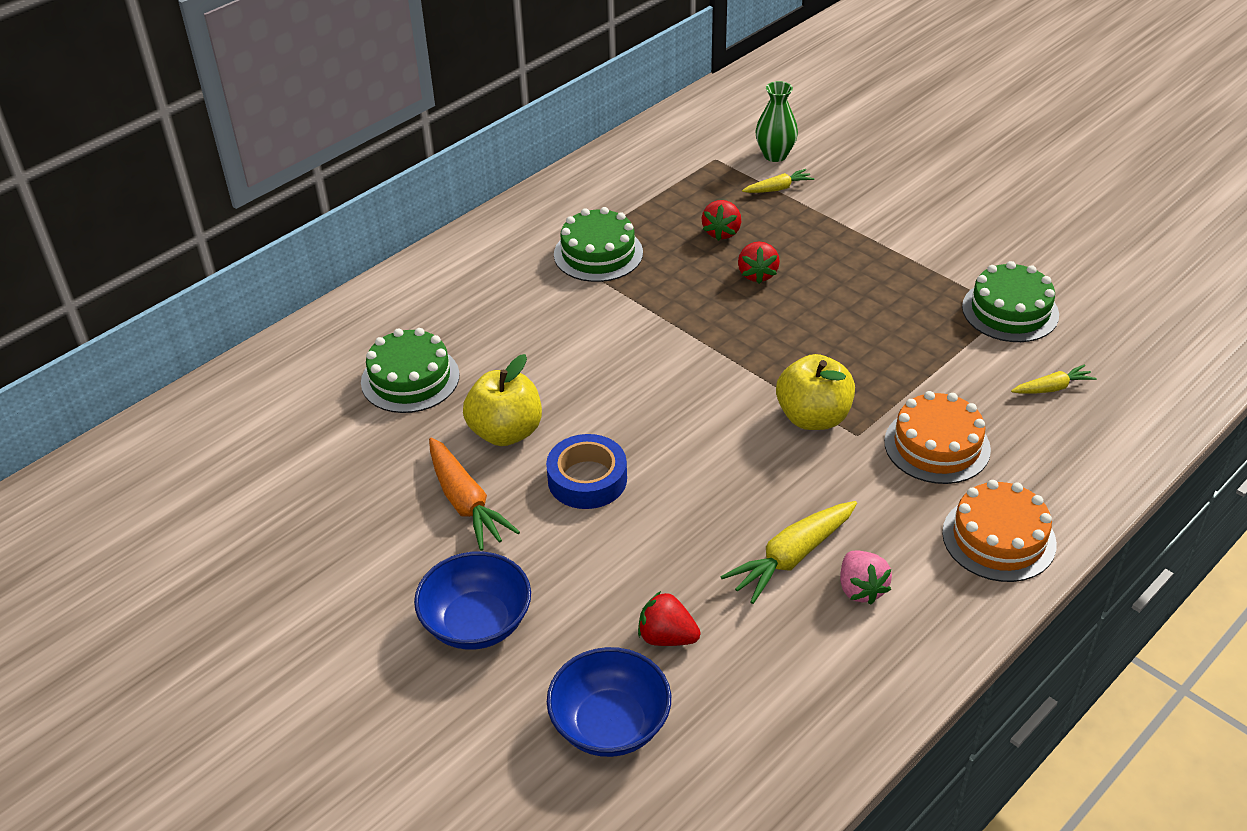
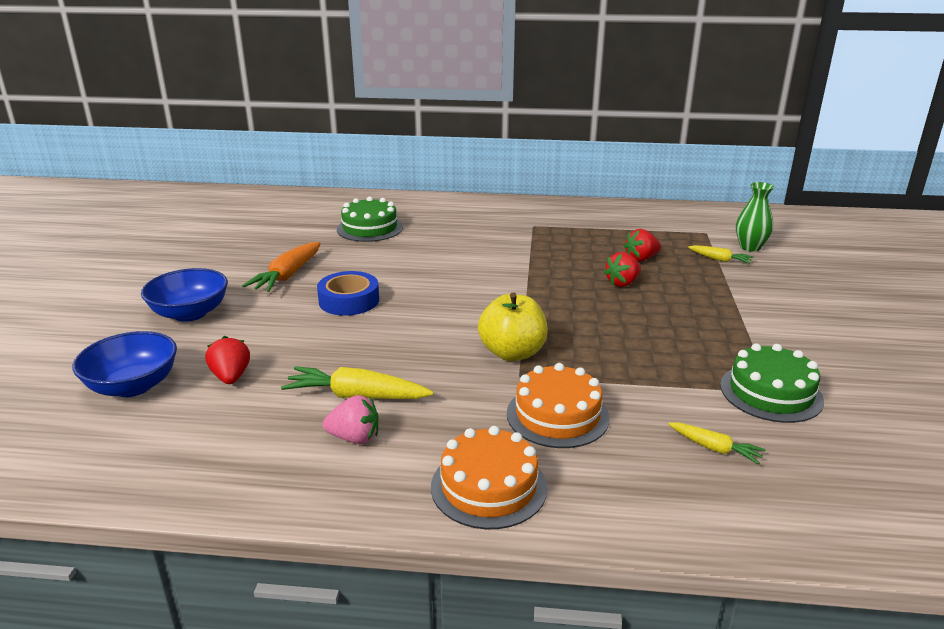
camera: 50 degrees right, 15 degrees down
(506, 432) = (360, 265): yellow apple -> none
(598, 253) = (553, 234): green cake -> none
(861, 589) = (354, 438): pink strawberry -> pink strawberry turned 120 degrees counterclockwise

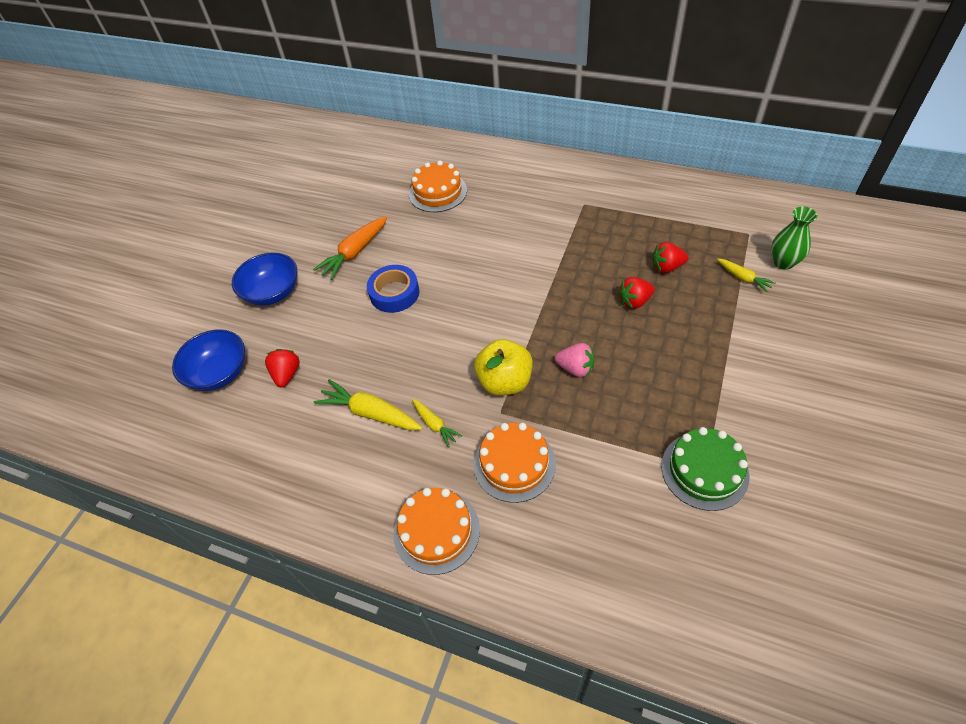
camera: 20 degrees right, 25 degrees up
(354, 438) = (357, 459): pink strawberry -> pink strawberry (575, 368)
(370, 228) = (438, 192): green cake -> orange cake
(715, 448) = (625, 527): yellow carrot -> yellow carrot (435, 425)

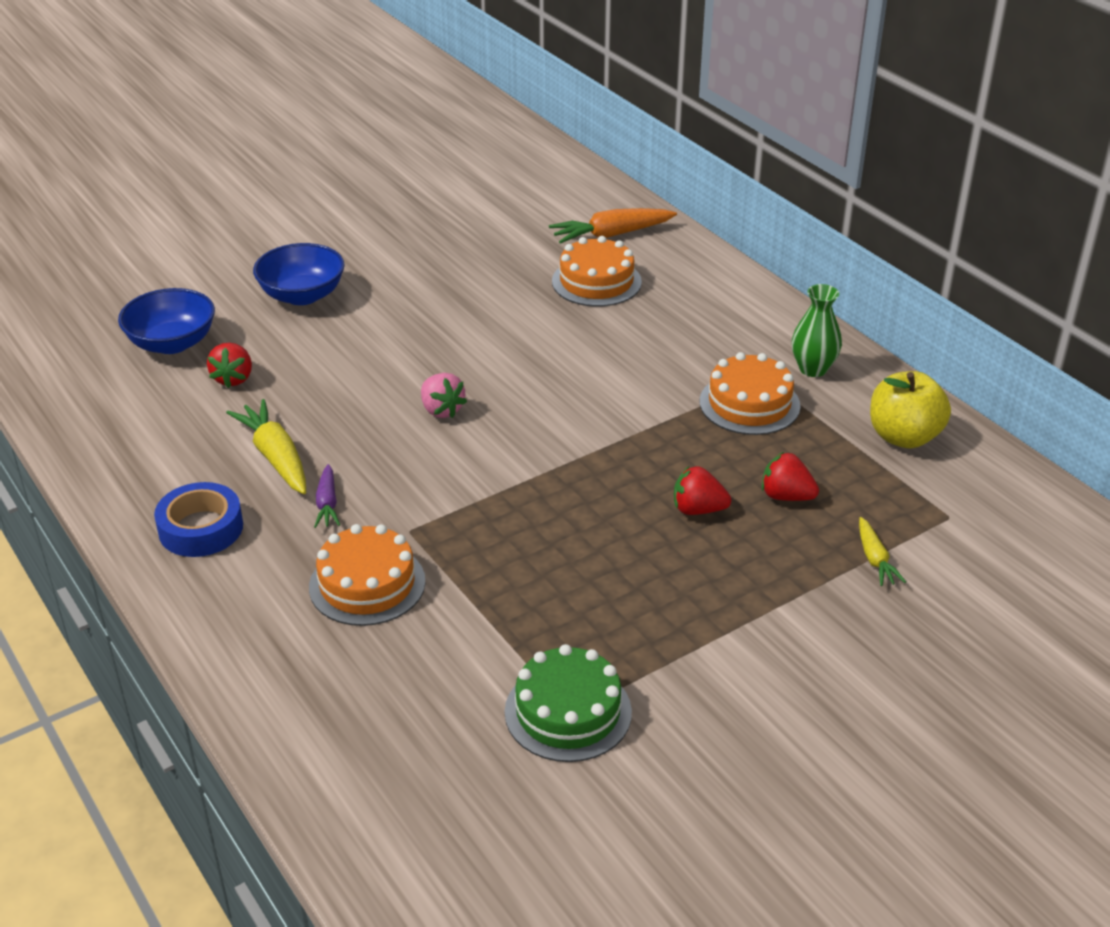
camera: 30 degrees right, 15 degrees down
(287, 374) = (233, 378): red strawberry -> red strawberry turned 150 degrees clockwise
(354, 253) = (429, 299): orange carrot -> orange carrot (611, 235)
(394, 293) = (427, 360): blue tape -> blue tape (201, 528)
(435, 425) = (327, 504): yellow carrot -> purple carrot
(436, 531) = (222, 594): orange cake -> orange cake (749, 404)
(504, 381) = (447, 505): yellow apple -> yellow apple (903, 437)
(575, 368) = (542, 536): pink strawberry -> pink strawberry (441, 410)
(783, 262) = (955, 571): green vase -> green vase (813, 369)

